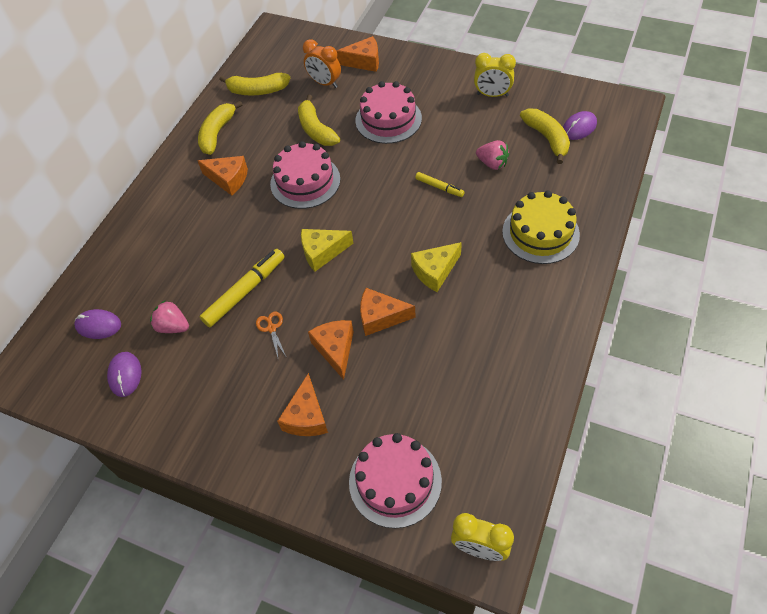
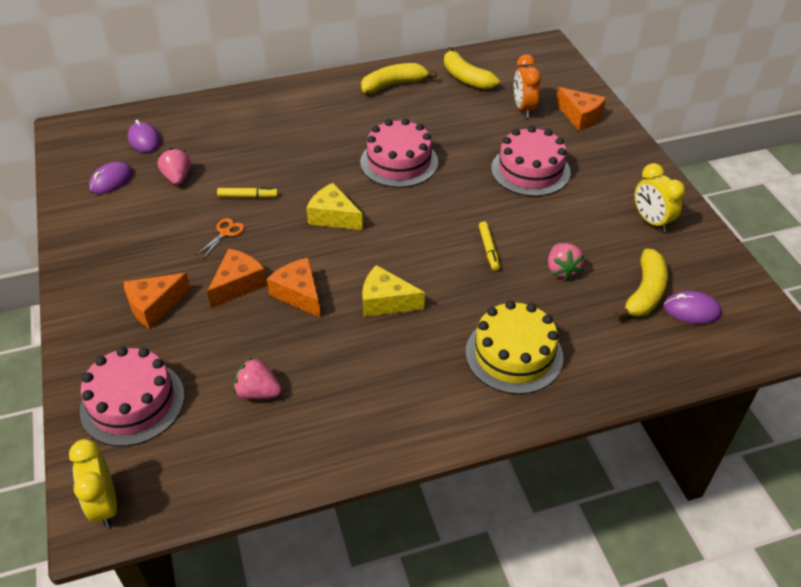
camera: 45 degrees right, 10 degrees down
(228, 179) = (352, 119): orange cheese -> none
(245, 291) = (248, 196): yellow marker -> yellow marker, size x0.54
(316, 129) = (464, 135): yellow banana -> none
(453, 394) = (258, 392): none -> pink strawberry

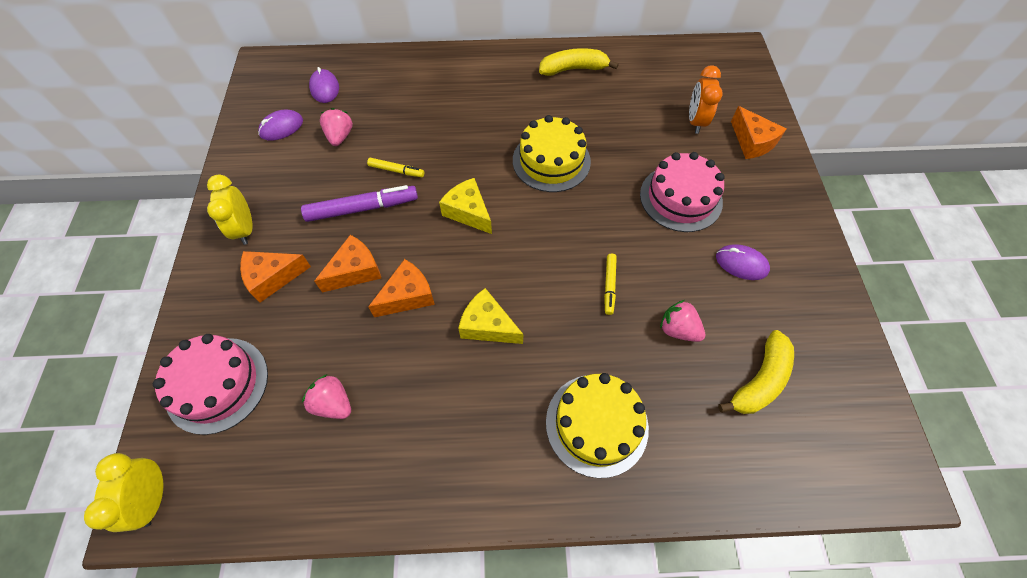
camera: 15 degrees right, 15 degrees up
(225, 233) = (362, 208): orange scissors -> purple marker
(299, 294) = (407, 296): orange cheese -> orange cheese turned 75 degrees clockwise
(399, 162) = (551, 161): pink cake -> yellow cake
(466, 78) = (647, 74): yellow banana -> none
(562, 270) = (678, 329): pink strawberry -> pink strawberry turned 120 degrees clockwise
(651, 221) = (792, 289): yellow clock -> yellow clock (245, 229)
(691, 310) = (805, 416): purple mouse -> purple mouse (741, 264)

